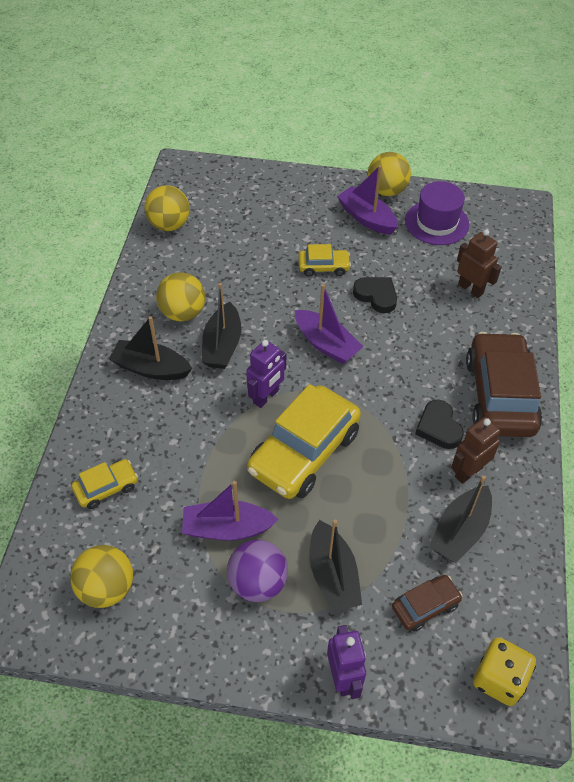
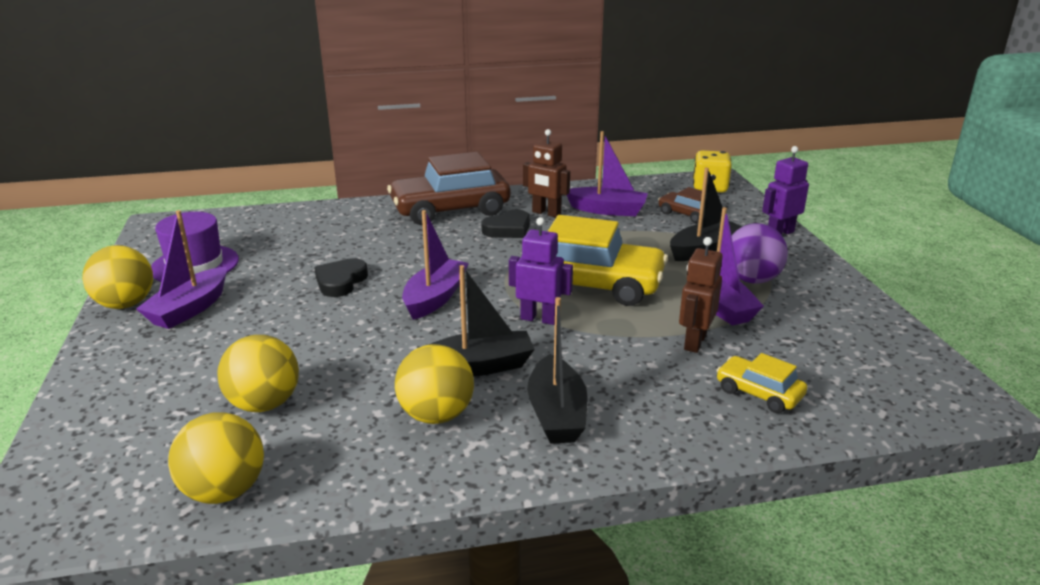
camera: 110 degrees left, 25 degrees down
(107, 588) = (860, 356): yellow ball -> yellow ball (264, 404)
(323, 267) = (298, 323): yellow car -> none
(460, 531) = (607, 210): black boat -> purple boat
(471, 289) = (309, 235): brown robot -> brown robot (694, 342)

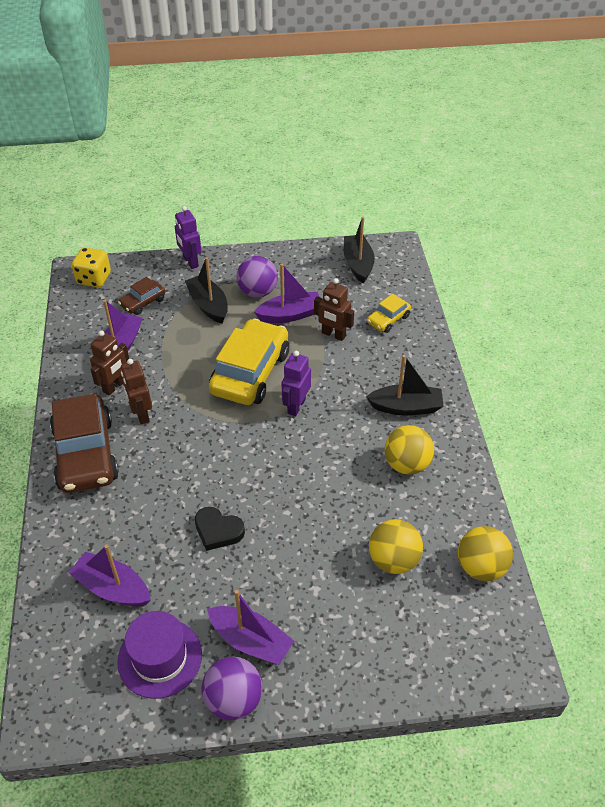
camera: 85 degrees left, 20 degrees up
(125, 304) = (233, 700): yellow ball -> purple ball
(435, 298) = (257, 465): purple boat -> purple boat (113, 588)
(479, 366) = (354, 442): black boat -> black boat (358, 264)
(508, 229) = (141, 414): black heart -> brown robot

